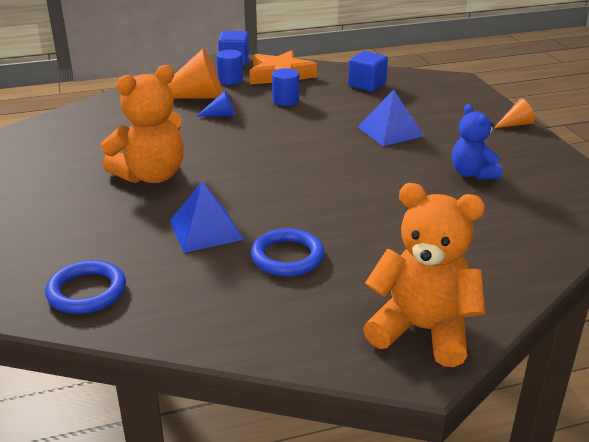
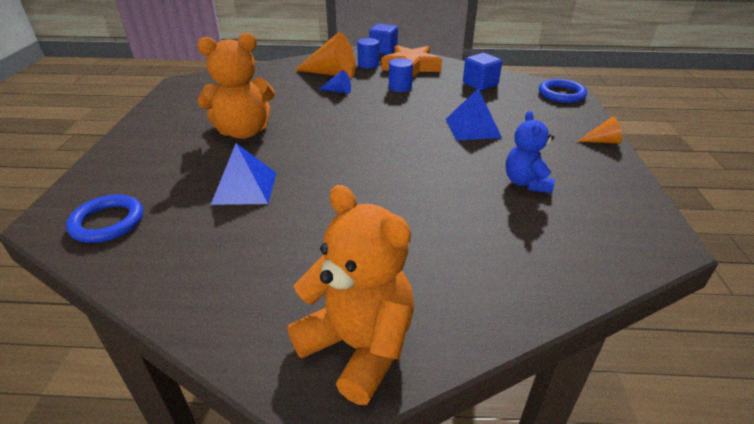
camera: 20 degrees right, 5 degrees up
(287, 257) = (291, 229): blue ring -> blue ring (561, 94)

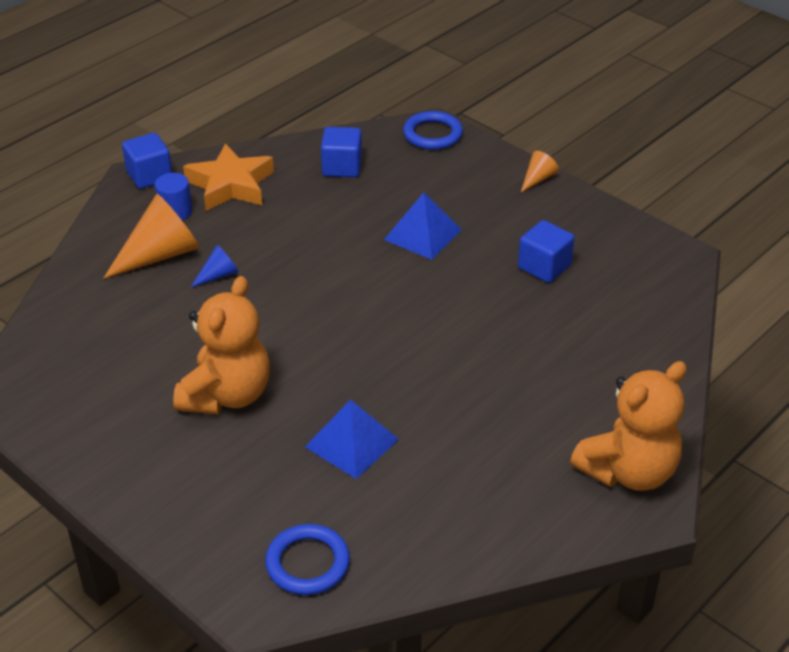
camera: 50 degrees left, 5 degrees up
(358, 346) = (628, 471): orange teddy bear -> orange teddy bear turned 150 degrees clockwise
(400, 87) = (272, 225): blue cylinder -> none
(526, 183) = (544, 267): blue teddy bear -> blue cube

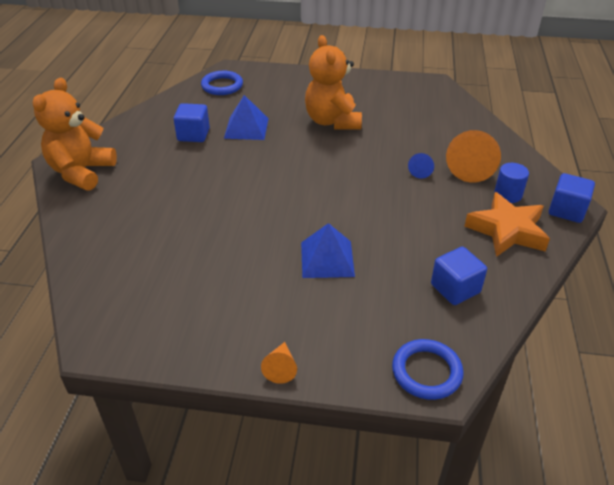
camera: 145 degrees right, 0 degrees up
(544, 267) = (212, 275): blue cube -> blue cube (193, 135)

